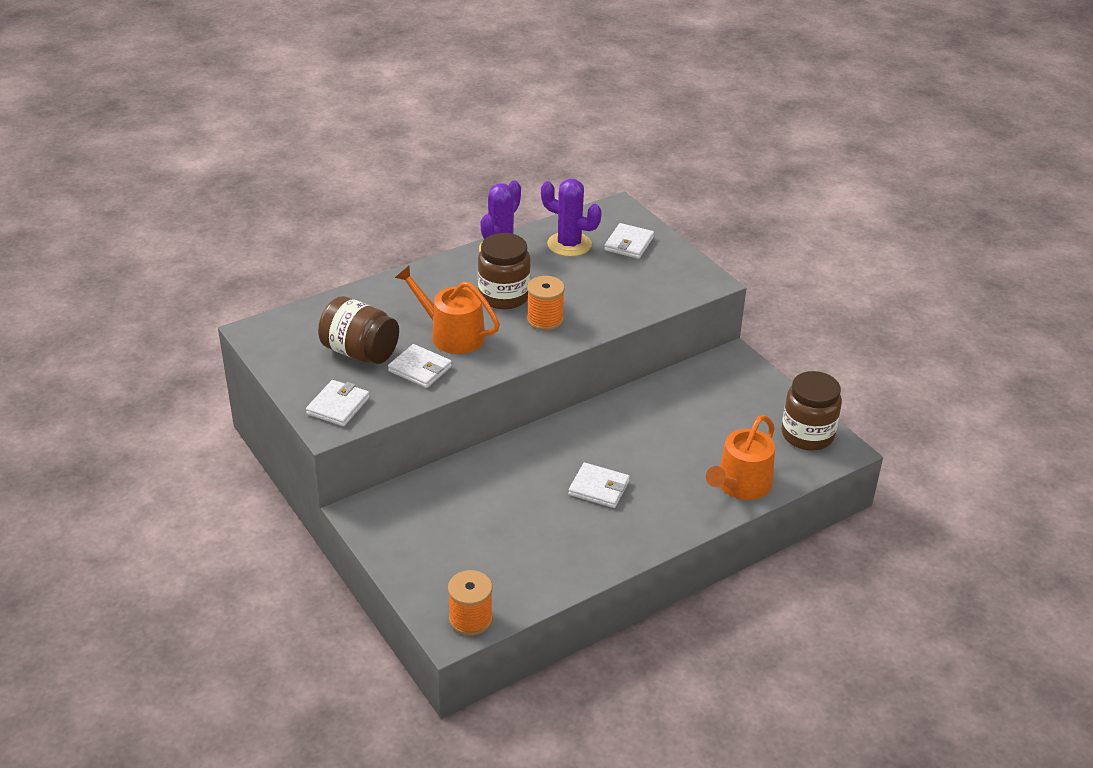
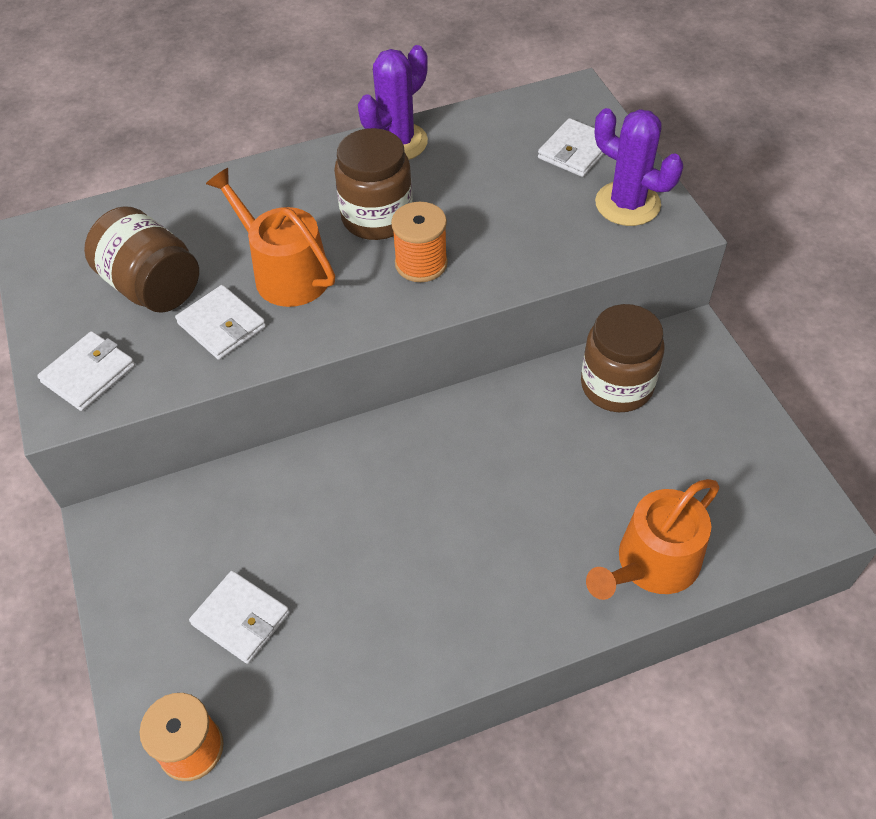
camera: 15 degrees right, 15 degrees up
(569, 244) = (492, 144): purple cactus -> purple cactus (627, 204)
(599, 488) = (443, 536): white wallet -> white wallet (241, 619)
(807, 435) = (772, 486): brown jar -> brown jar (616, 385)

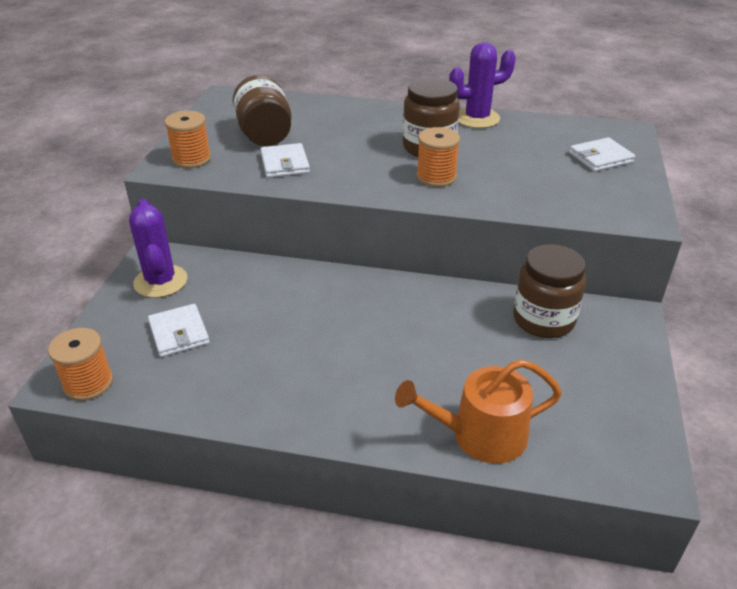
camera: 30 degrees right, 15 degrees down
(89, 374) = (191, 159): white wallet -> orange spool
(285, 272) = (346, 153): orange watering can -> none
(627, 204) = (616, 195): purple cactus -> purple cactus (160, 281)

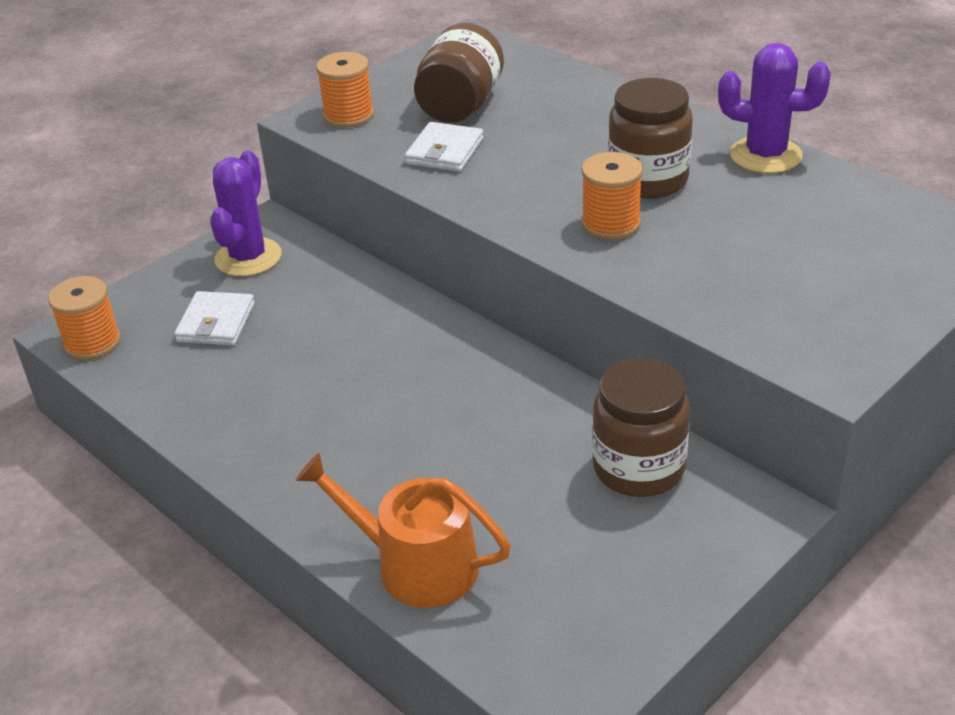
camera: 35 degrees right, 0 degrees up
(600, 158) = (882, 266): white wallet -> none

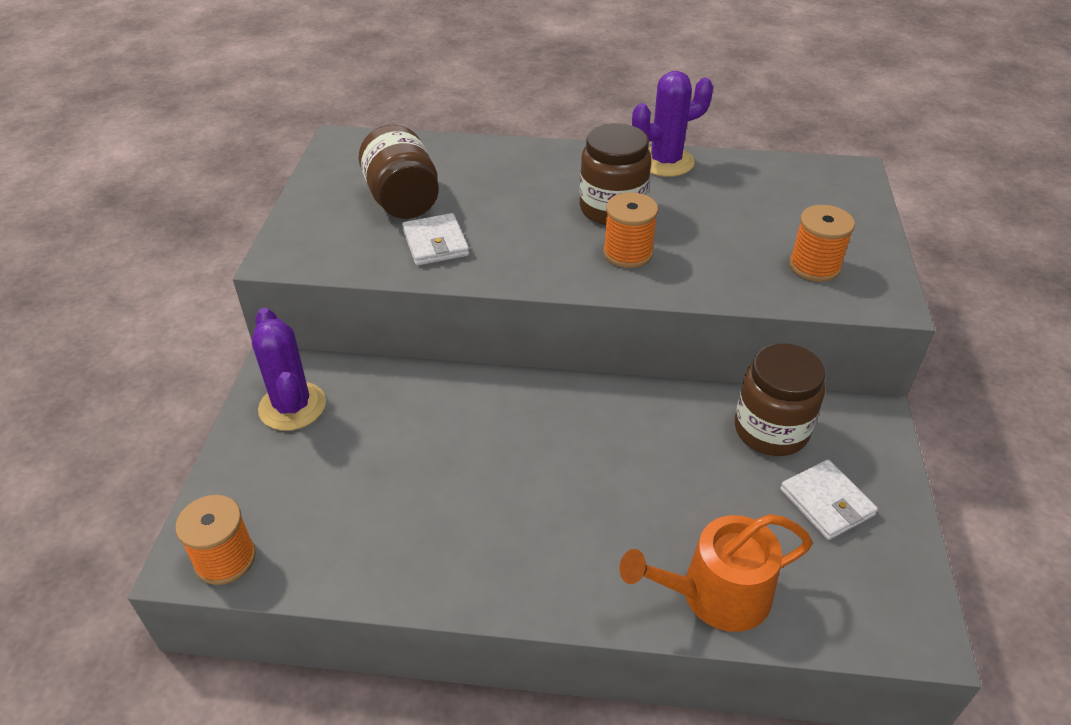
camera: 40 degrees left, 5 degrees up
(216, 323) = (327, 479): white wallet -> white wallet (826, 502)
(348, 115) = (315, 242): orange spool -> orange spool (814, 266)

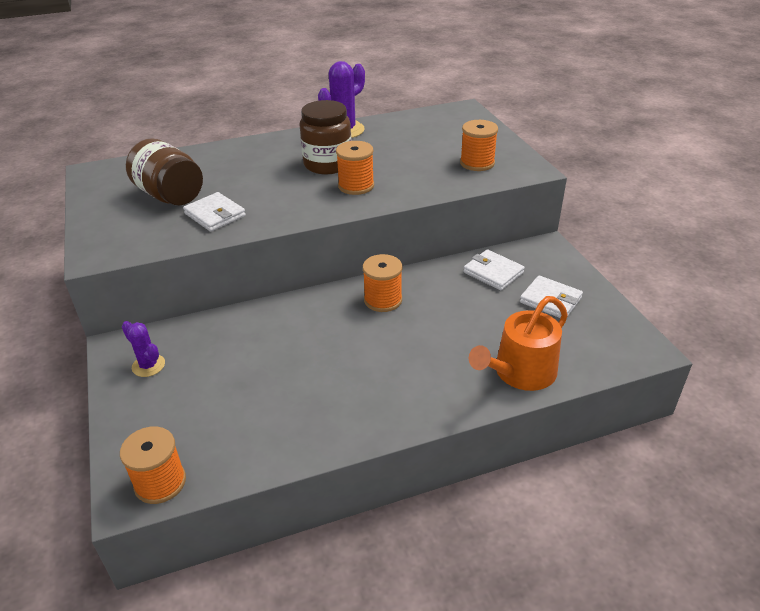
camera: 25 degrees left, 5 degrees down
(292, 406) = (148, 365): purple cactus -> purple cactus, size x0.59
(601, 418) = (383, 300): none -> orange spool
(771, 430) = (493, 272): brown jar -> white wallet

